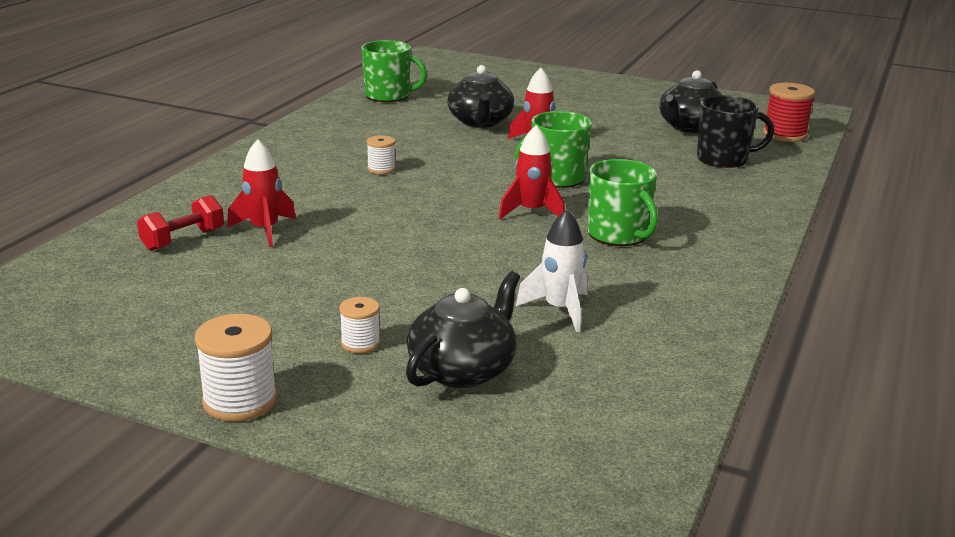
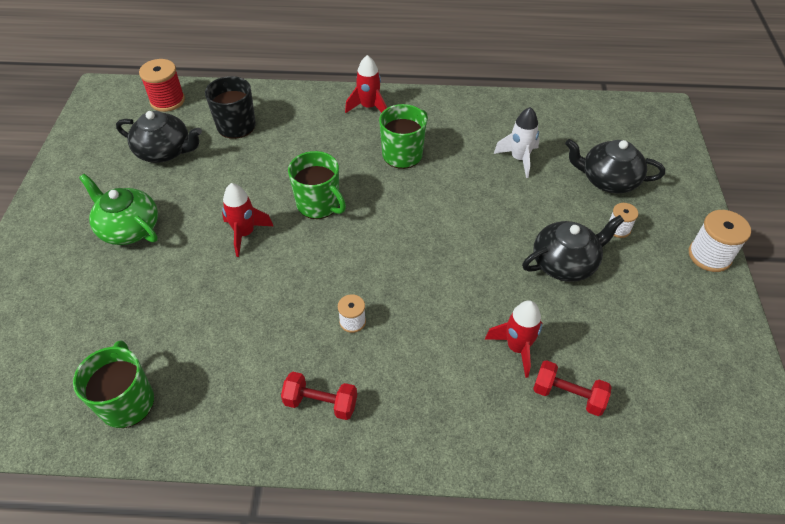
camera: 110 degrees left, 25 degrees up
(311, 147) = (321, 403): none -> red dumbbell
(480, 122) = (196, 290): black teapot -> black teapot (565, 263)
(531, 212) = (390, 203): red rocket -> red rocket (369, 107)
(579, 107) = (129, 228): none -> green teapot

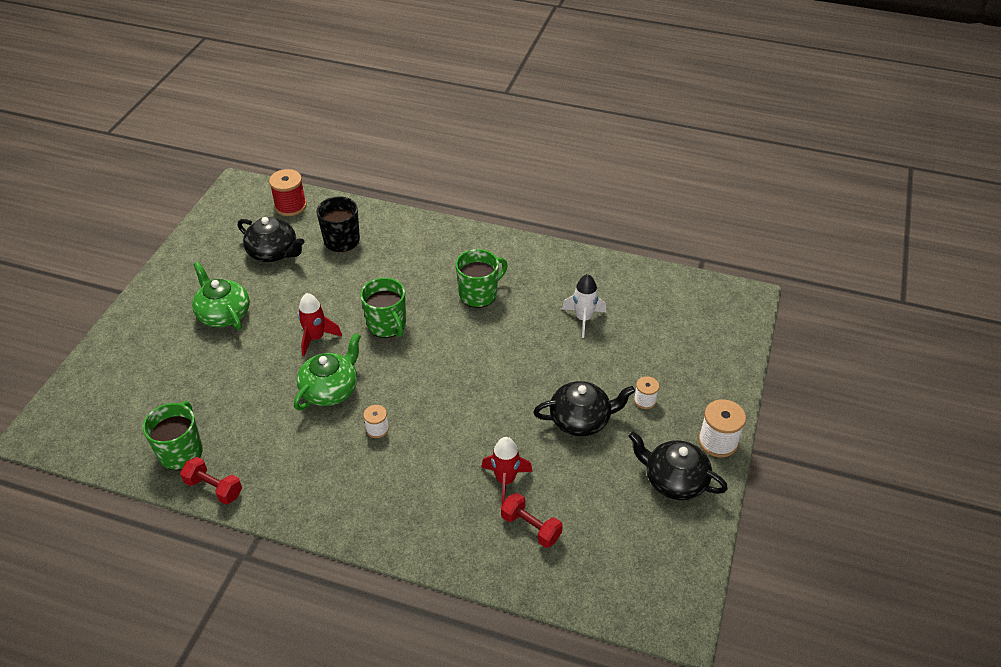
camera: 15 degrees right, 5 degrees down
(282, 288) = (330, 389): none -> green teapot
(321, 403) = (327, 486): red dumbbell -> red dumbbell (214, 488)
(369, 107) = (466, 244): red rocket -> none
(608, 180) = (658, 354): black teapot -> black teapot (674, 480)

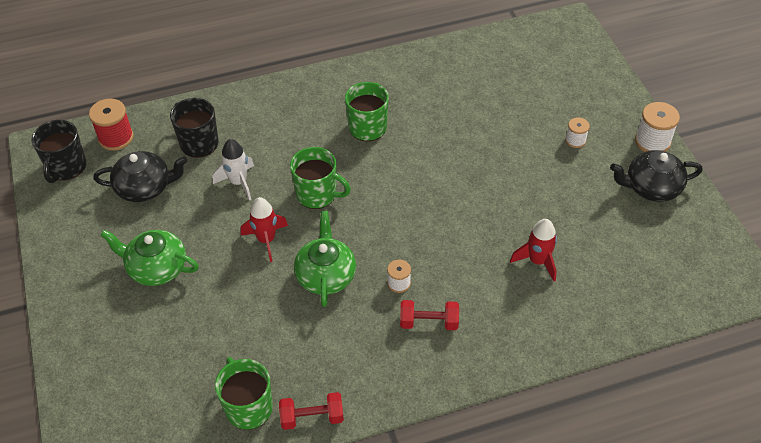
camera: 35 degrees left, 5 degrees up
(238, 210) = (66, 167): none -> black mug
(531, 527) = (590, 284): red dumbbell -> red dumbbell (429, 322)
(581, 420) = (545, 182): black teapot -> none
(583, 319) = (470, 102): white rocket -> white rocket (238, 182)

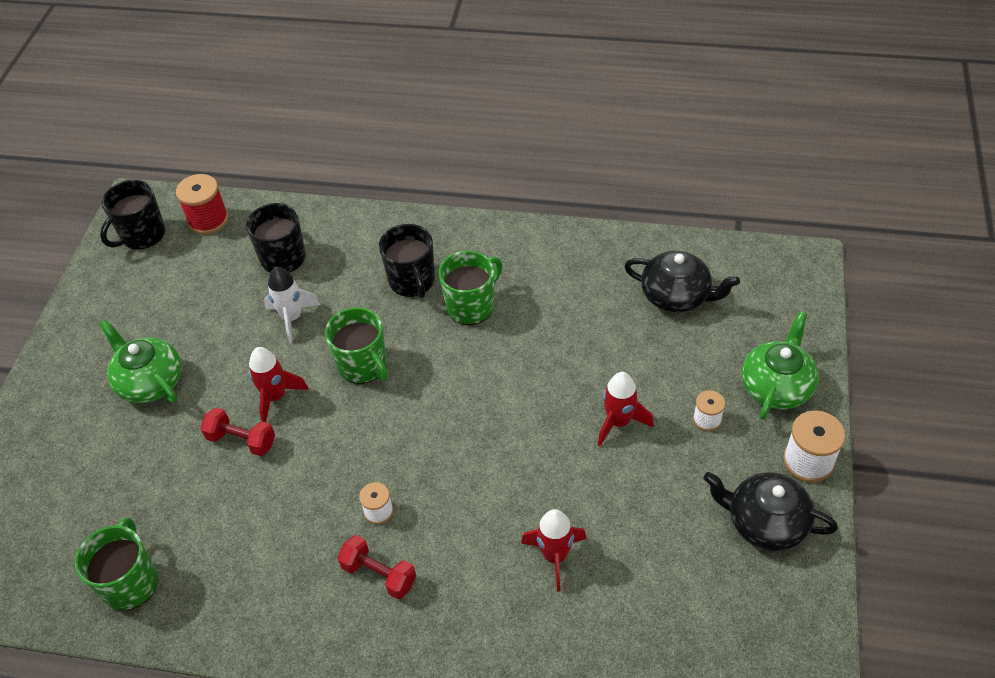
camera: 30 degrees right, 0 degrees up
(145, 187) = (198, 287): black teapot -> black teapot (676, 296)
(312, 125) = (412, 281): none -> black mug
(312, 417) = (183, 627): red dumbbell -> red dumbbell (242, 440)
(326, 275) = (308, 465): green teapot -> green teapot (776, 386)
(521, 163) = (618, 422): none -> red rocket

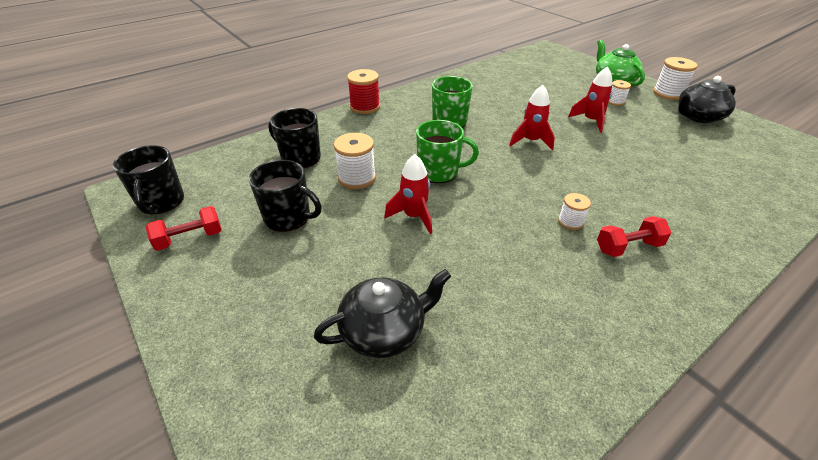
camera: 50 degrees left, 10 degrees down
(130, 582) = (508, 396): green mug -> none
(150, 381) = (304, 269): green teapot -> none
(208, 220) = (211, 169): red spool -> red spool (365, 107)
(242, 440) = (431, 250): red dumbbell -> red dumbbell (190, 238)
(292, 318) = (357, 178): white rocket -> white spool
(412, 281) = (400, 128): black mug -> black mug (288, 217)
(555, 556) = (670, 178): red rocket -> red rocket (530, 141)
(676, 296) = (526, 76): black teapot -> black teapot (384, 331)

